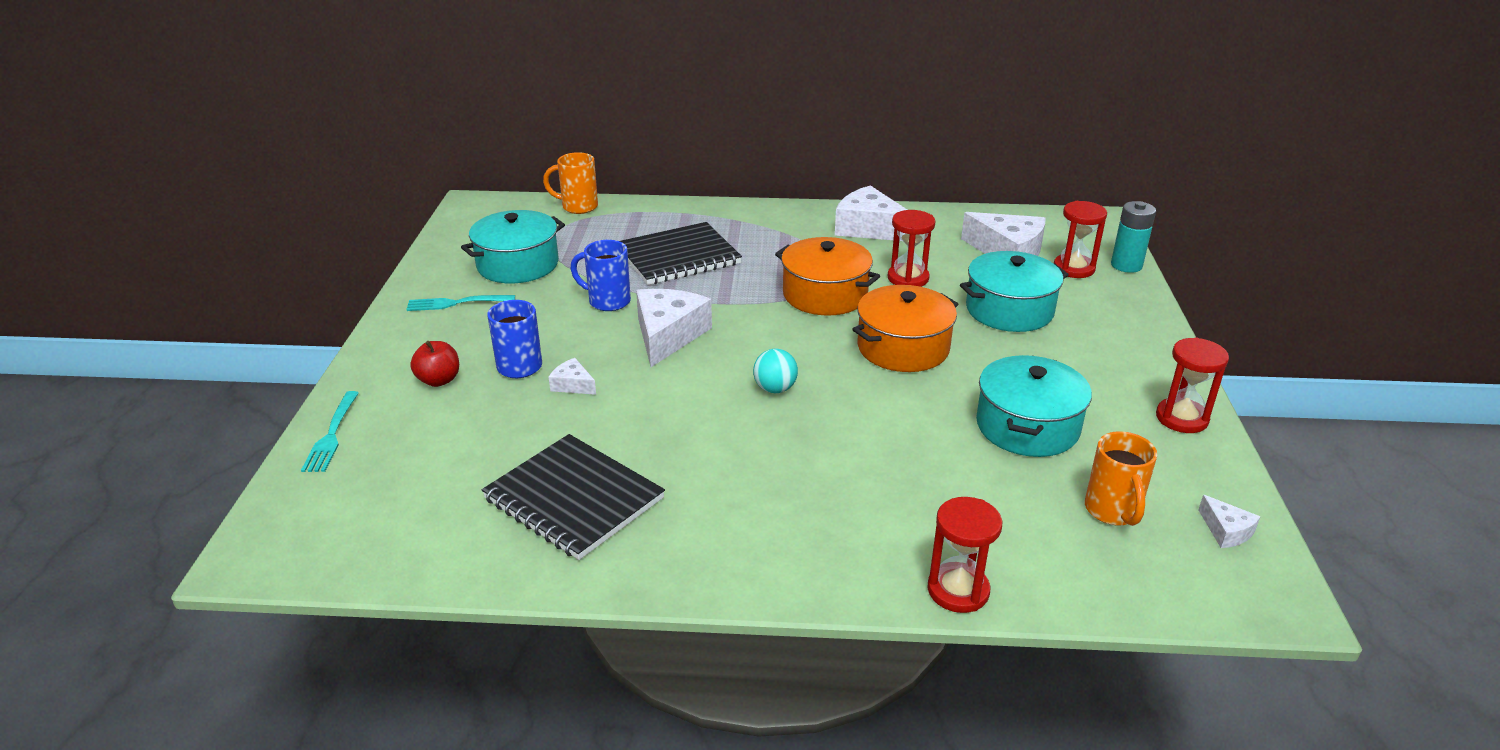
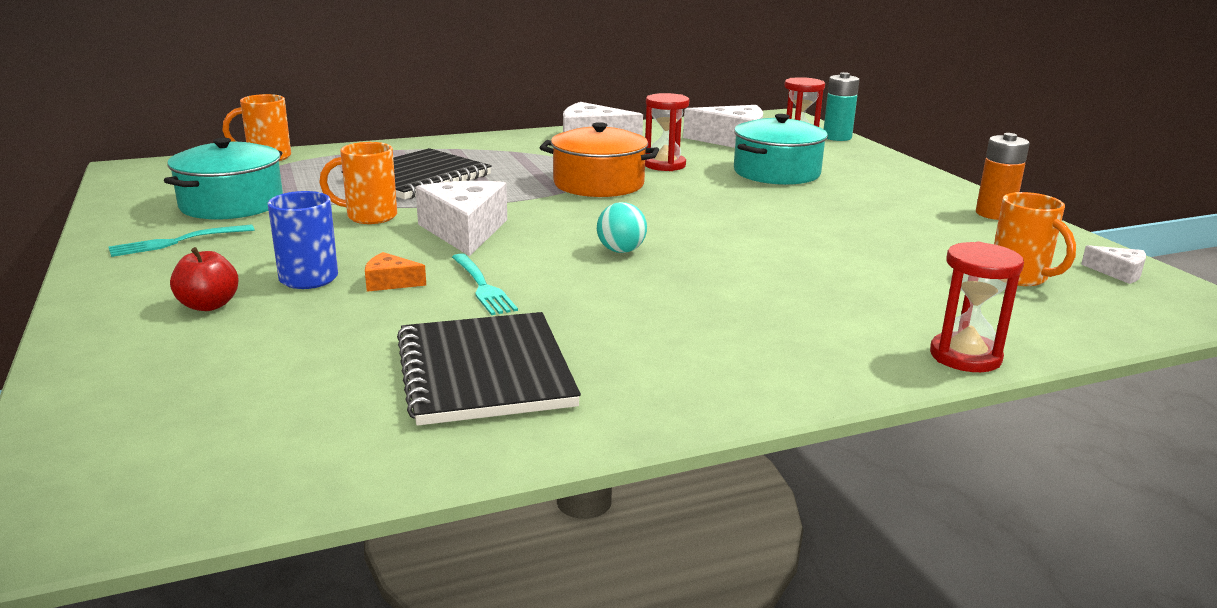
camera: 25 degrees left, 10 degrees down
(332, 435) = (87, 378): turquoise fork -> turquoise fork (482, 286)
(573, 385) = (390, 282): white cheese -> orange cheese
(574, 499) = (485, 372): black notebook -> black notebook turned 60 degrees clockwise
(607, 301) = (369, 217): blue mug -> orange mug
(903, 347) = (712, 207): orange pot -> none
(1027, 426) = (882, 238): turquoise pot -> none
(1181, 418) = (994, 214): red hourglass -> orange battery

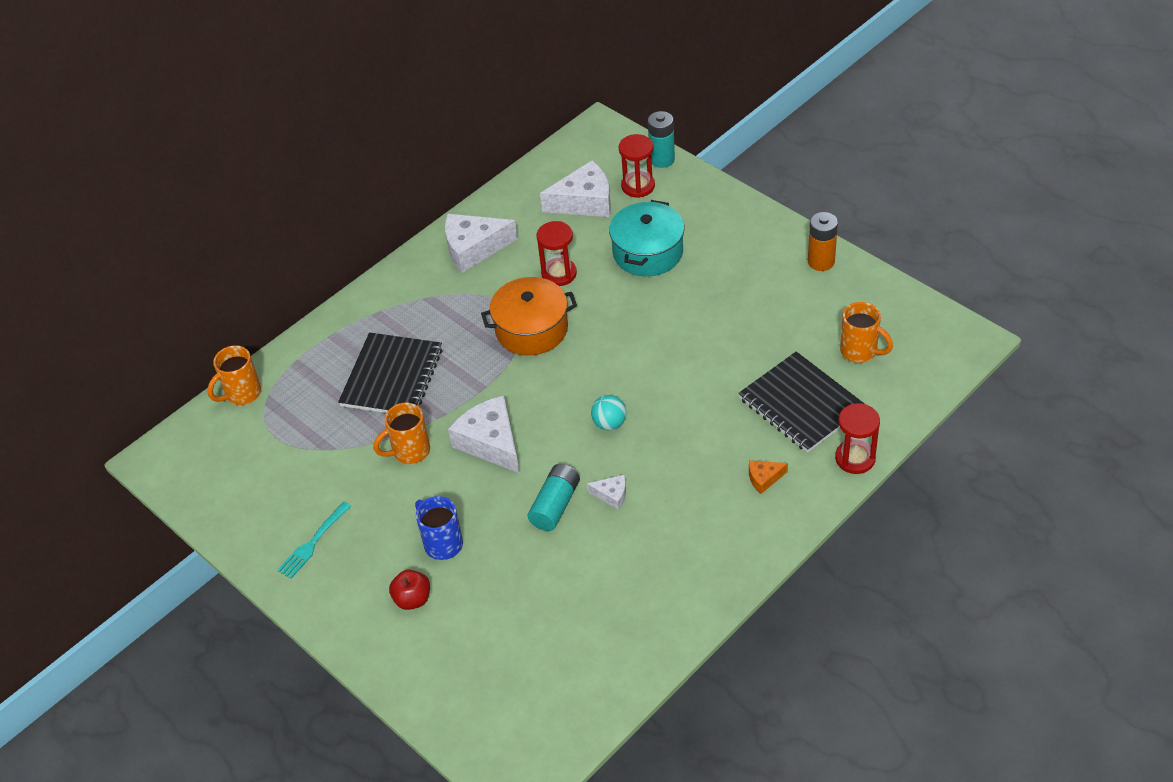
camera: 20 degrees left, 25 degrees up
(231, 204) = (295, 478): turquoise pot -> none
(390, 282) = (497, 526): orange cheese -> orange cheese (764, 478)
(482, 286) = (555, 505): turquoise fork -> turquoise battery
(485, 372) = (620, 587): black notebook -> black notebook (801, 404)
(1118, 273) = (914, 319): white cheese -> white cheese (611, 495)

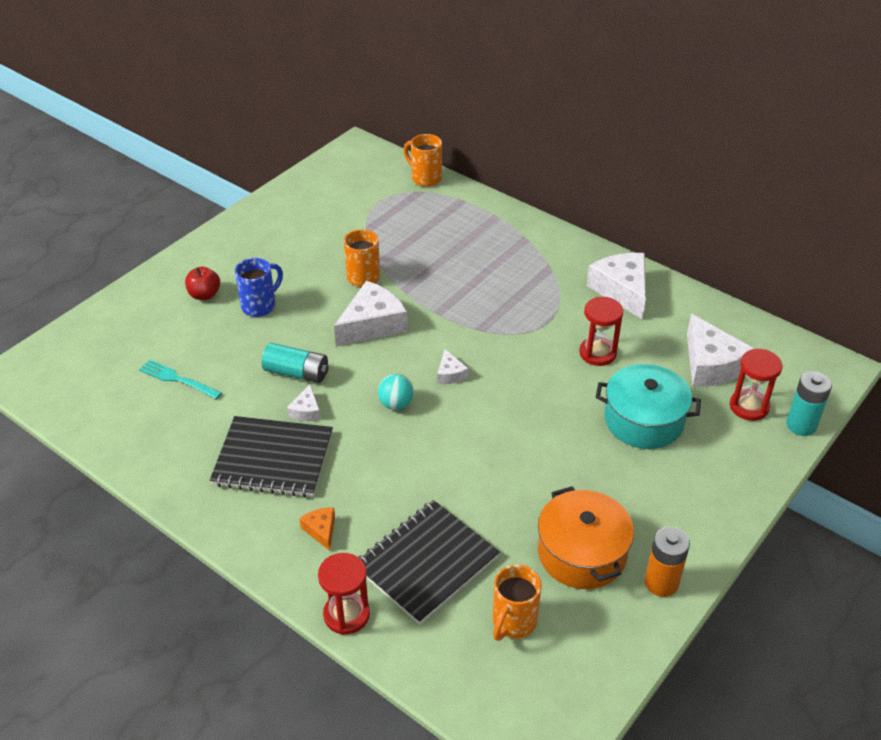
camera: 80 degrees right, 5 degrees down
(313, 542) = (268, 235): turquoise fork -> turquoise fork (177, 379)
(392, 377) = (448, 256): black notebook -> black notebook (273, 459)
(531, 329) = (517, 339): orange pot -> orange pot (582, 553)
(573, 381) = (450, 374): none -> white cheese

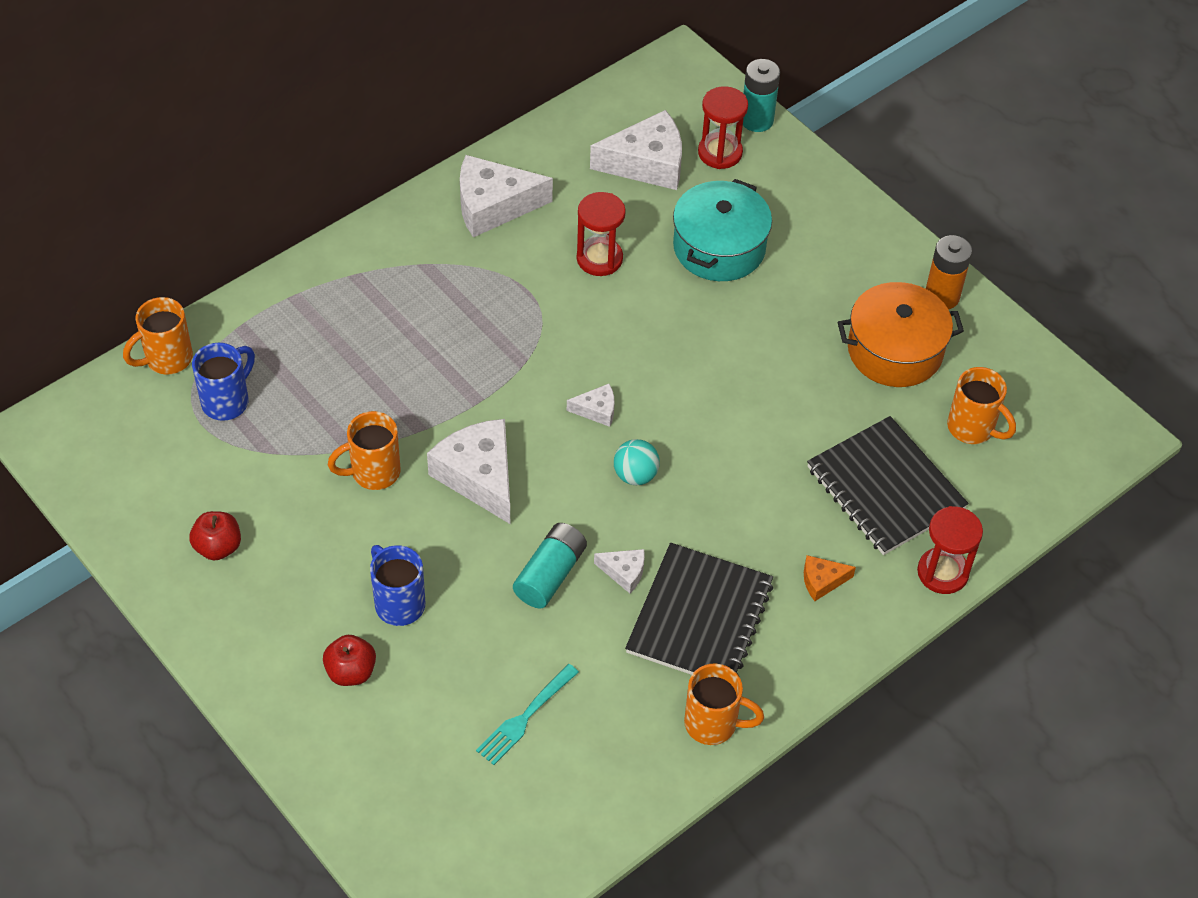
camera: 80 degrees left, 10 degrees up
(179, 480) = (713, 724): none -> orange mug
(288, 225) = (218, 547): none -> red apple
(400, 207) = (227, 401): none -> blue mug

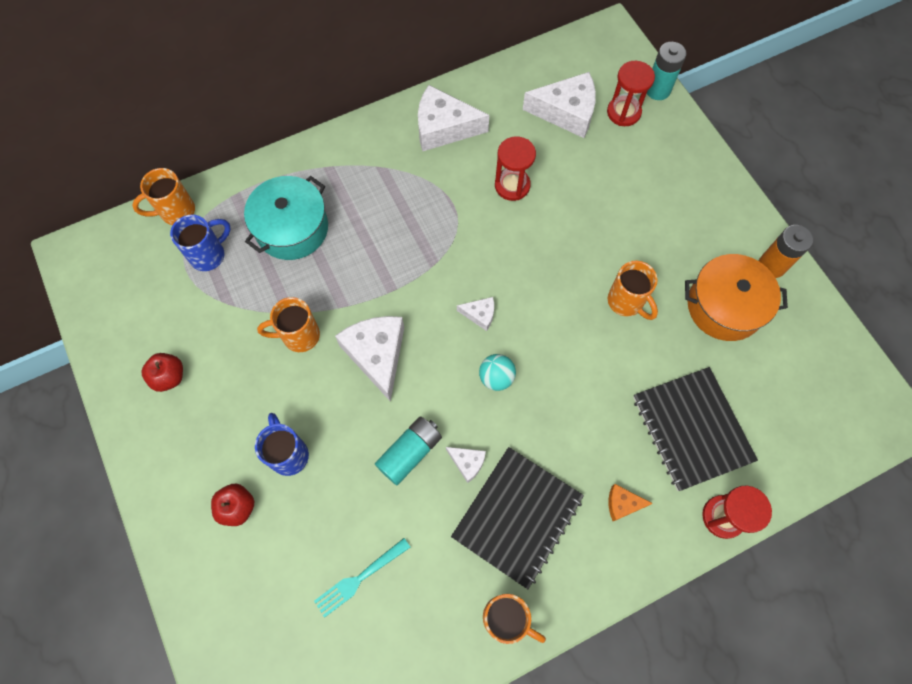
camera: 15 degrees right, 15 degrees up
(719, 247) = (605, 192): turquoise pot -> turquoise pot (292, 228)
(972, 428) = (773, 388): orange mug -> orange mug (626, 302)

